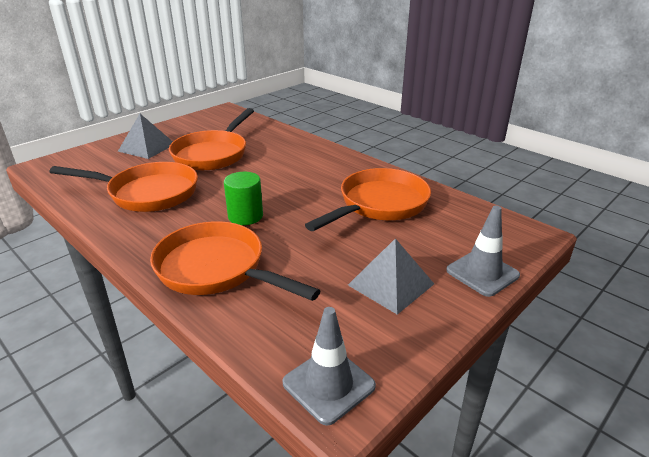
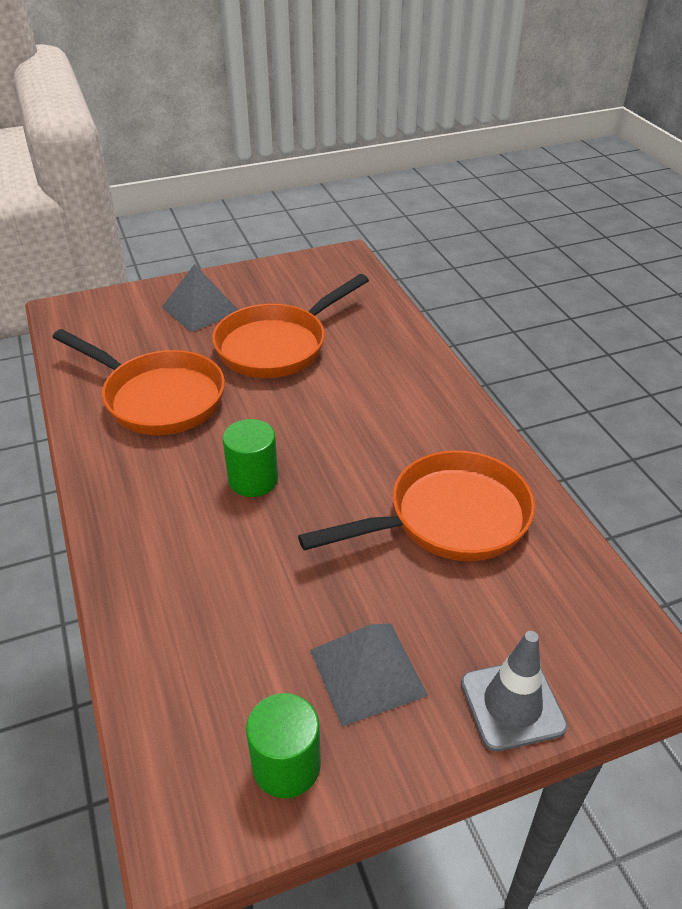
camera: 25 degrees right, 10 degrees up
(217, 269) = (168, 561): orange pan -> none
(328, 384) = (190, 796): grey traffic cone -> none
(379, 345) = (286, 765): none -> green cylinder

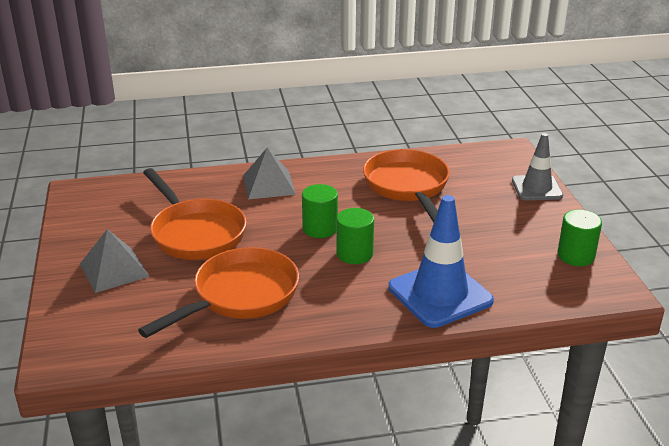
camera: 80 degrees left, 10 degrees down
(164, 576) = (440, 294): none -> blue traffic cone
(308, 441) = (320, 228): none -> green cylinder
(368, 672) = (517, 226): grey pyramid -> grey pyramid (269, 184)

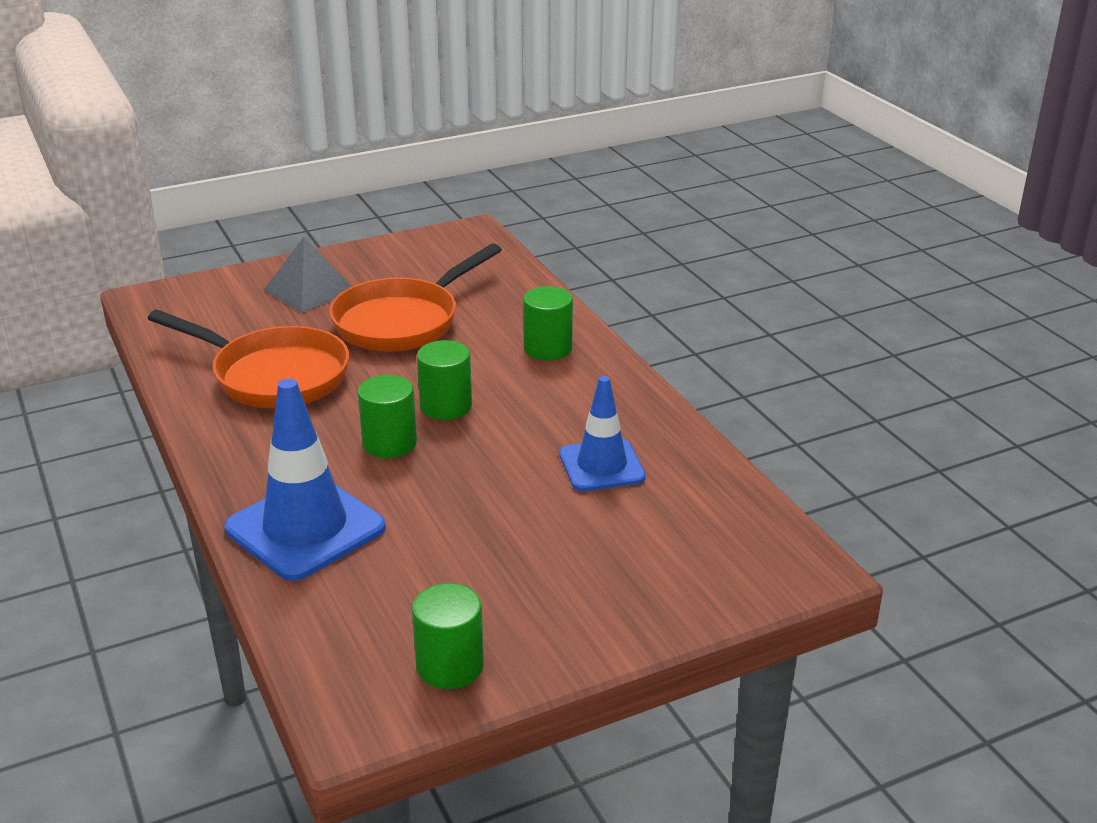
camera: 75 degrees right, 0 degrees up
(269, 184) = (548, 348): grey pyramid -> green cylinder
(408, 187) = (601, 466): orange pan -> blue traffic cone
(536, 188) = (670, 608): grey traffic cone -> none

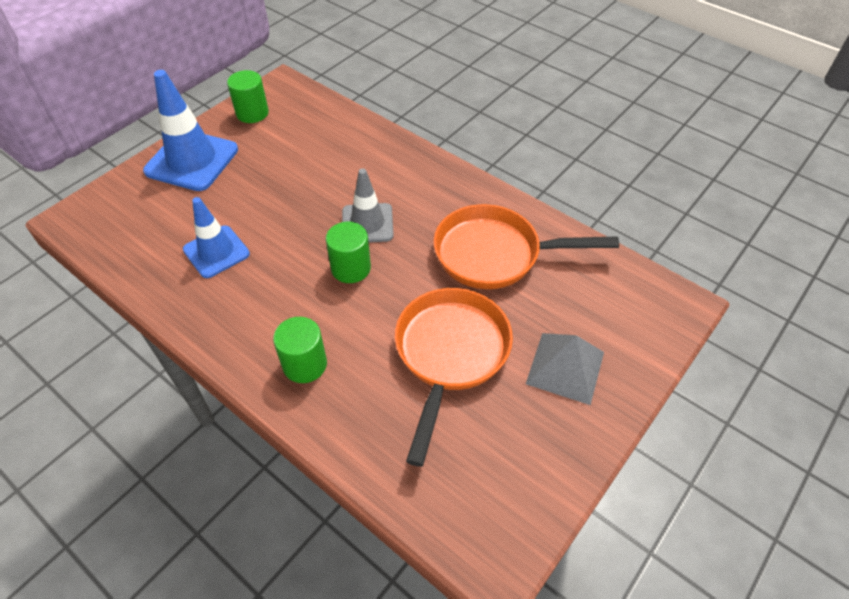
camera: 155 degrees right, 20 degrees up
(305, 528) = (372, 153): blue traffic cone -> blue traffic cone (192, 160)
(389, 443) = (367, 223): green cylinder -> grey traffic cone

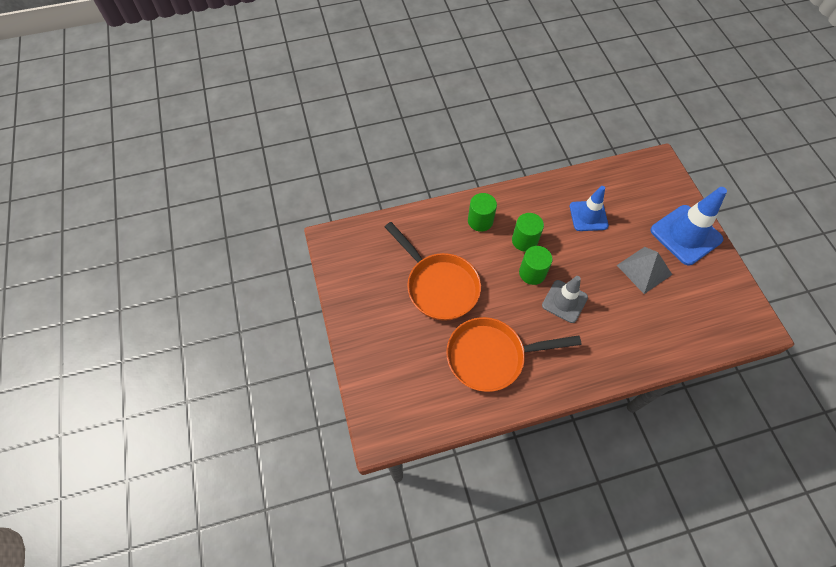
camera: 125 degrees right, 10 degrees up
(252, 113) = (726, 290): green cylinder -> green cylinder (524, 240)
(495, 254) = (491, 356): orange pan -> orange pan turned 135 degrees counterclockwise
(565, 367) = (389, 334): grey pyramid -> grey pyramid (644, 269)

